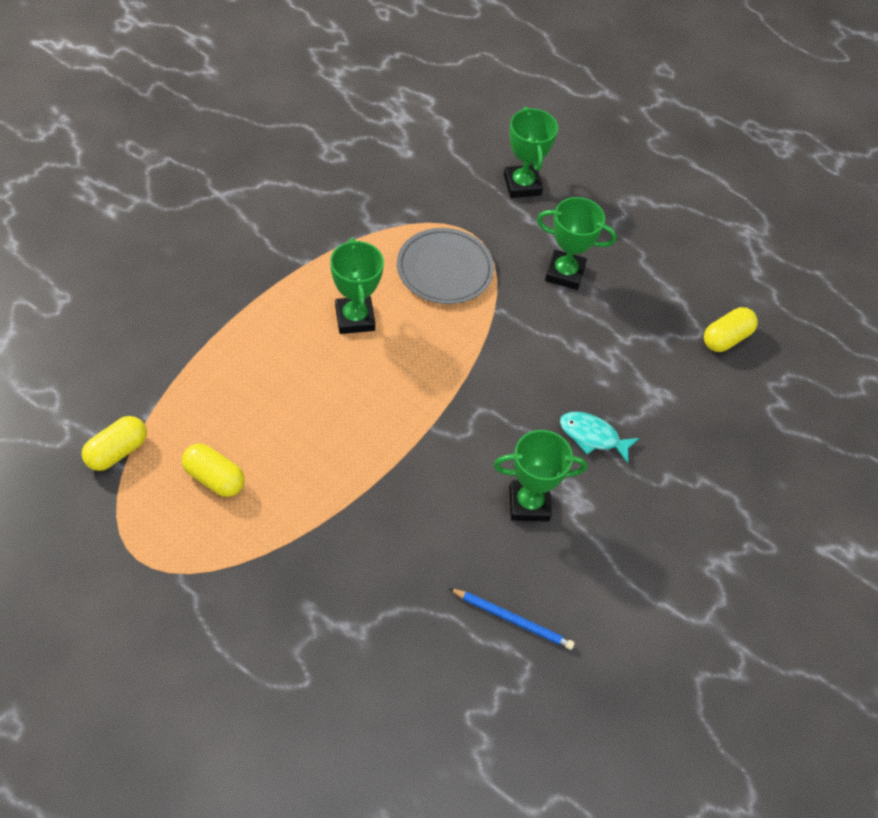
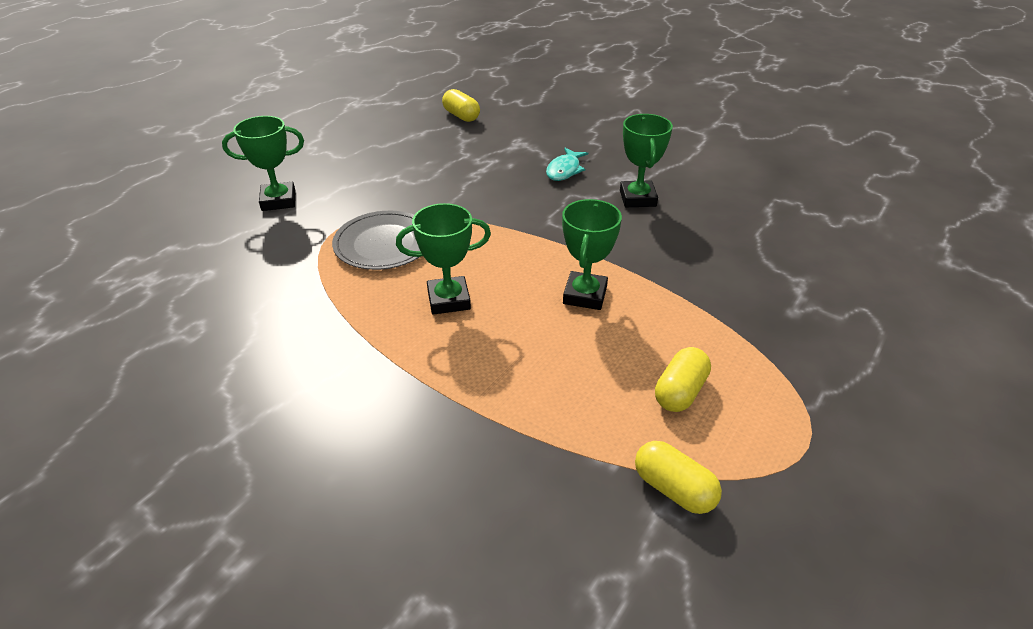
camera: 85 degrees left, 15 degrees down
(512, 619) = (744, 206): blue pencil -> none
(564, 273) = (393, 180): green trophy -> green trophy (585, 295)

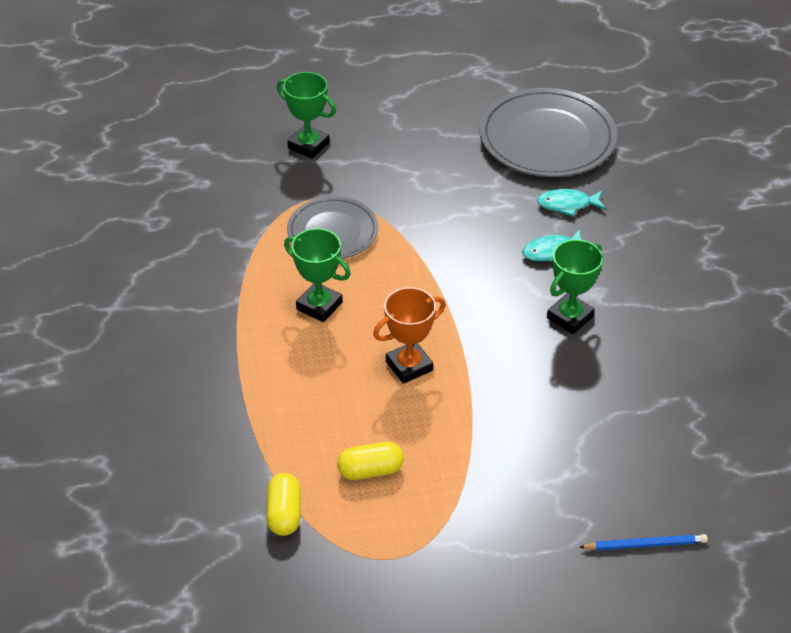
camera: 45 degrees right, 5 degrees up
(461, 116) = (547, 138): yellow capsule -> grey plate
(532, 142) = (567, 204): none -> turquoise fish
(585, 295) = (409, 366): green trophy -> orange trophy
(913, 297) = (645, 544): none -> blue pencil

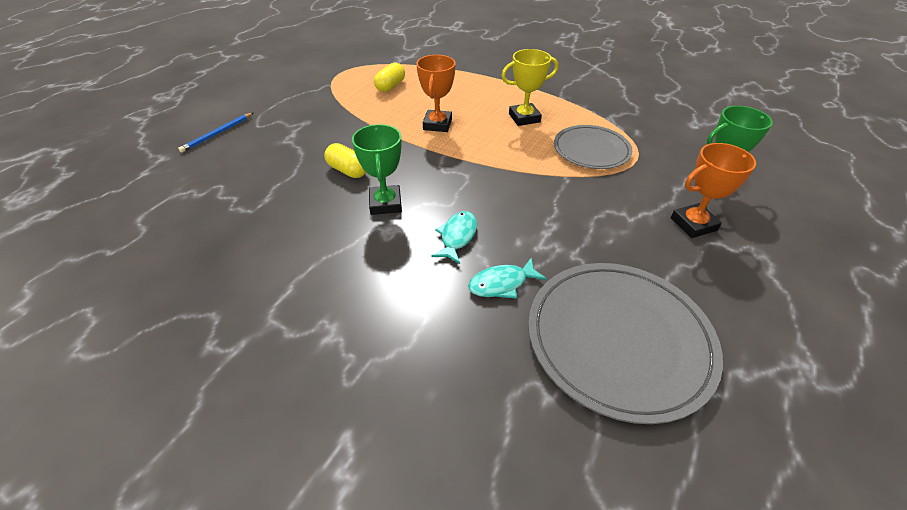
camera: 130 degrees right, 0 degrees up
(284, 513) = (403, 61): yellow capsule -> yellow capsule (348, 170)
(319, 306) = (524, 118): green trophy -> yellow trophy
(385, 140) = (693, 224): none -> orange trophy
(567, 204) = (502, 284): turquoise fish -> turquoise fish turned 150 degrees counterclockwise

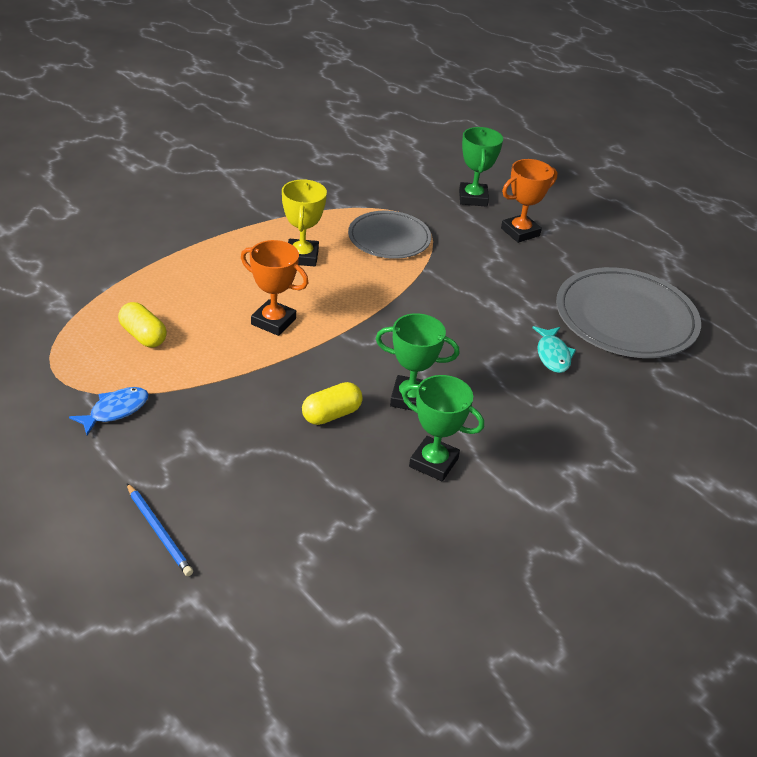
camera: 75 degrees left, 5 degrees down
(311, 232) = (433, 462): none -> green trophy
(317, 95) = (115, 410): none -> blue fish
(457, 236) = (483, 363): turquoise fish -> none
(693, 224) = (520, 232): orange trophy -> orange trophy turned 60 degrees clockwise

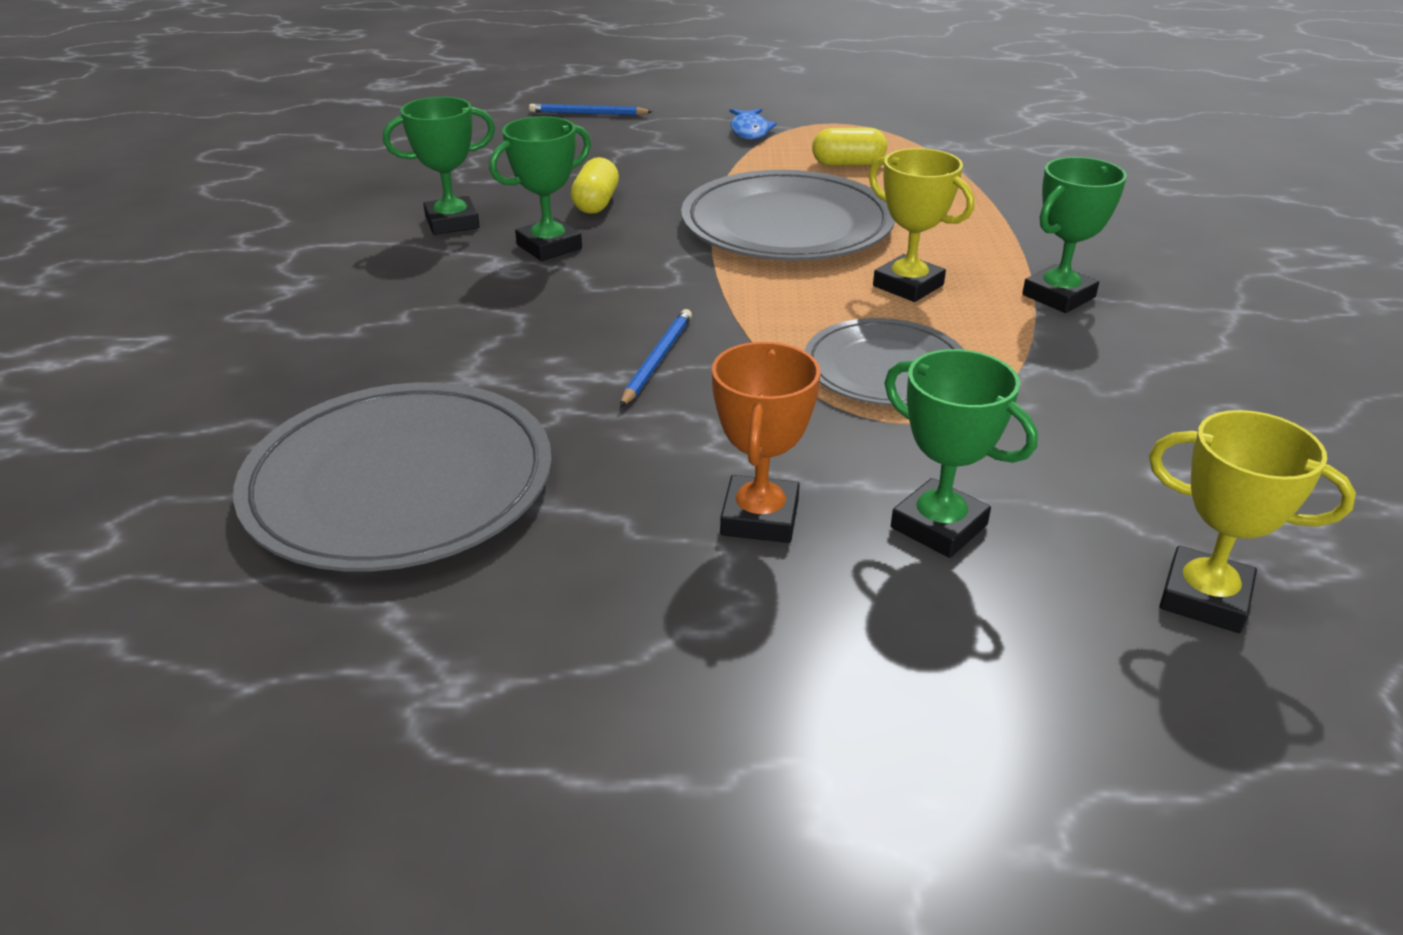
camera: 135 degrees right, 5 degrees down
(261, 213) = (1058, 296): none -> green trophy
(273, 321) = (787, 225): orange trophy -> grey plate
(441, 150) = (1204, 598): none -> yellow trophy
(464, 299) = (657, 360): none -> blue pencil
(553, 355) = (451, 367): turquoise fish -> none

